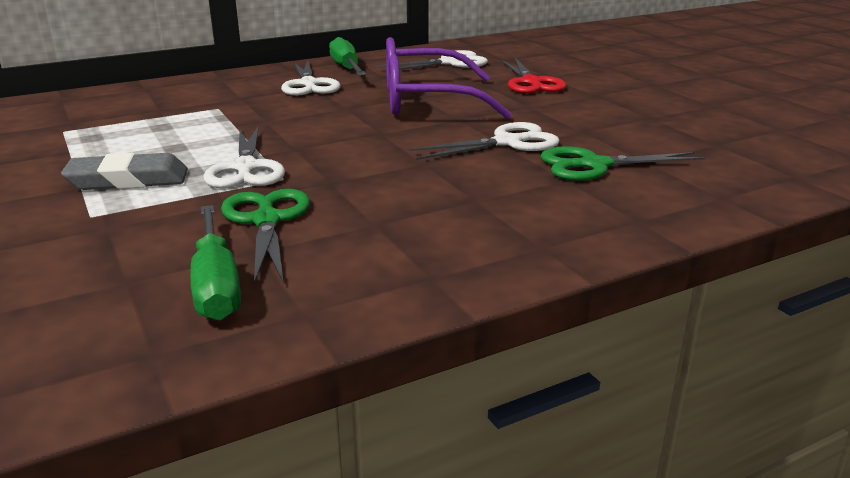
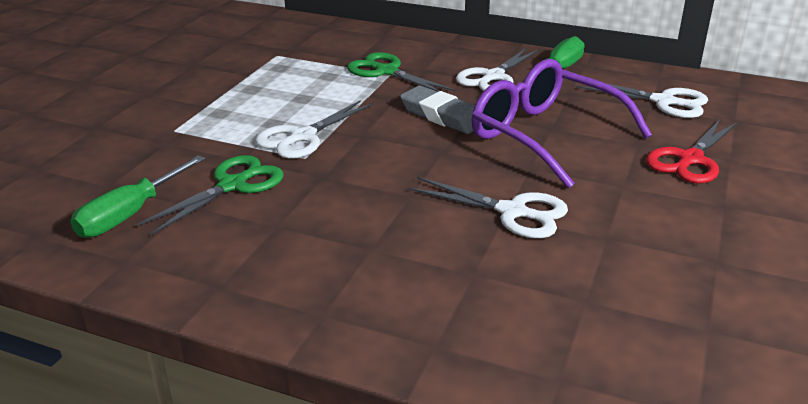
camera: 50 degrees right, 5 degrees up
(128, 180) = (233, 113): grey eraser -> grey eraser (442, 116)
(594, 165) = (528, 275): green scissors -> green scissors (386, 71)

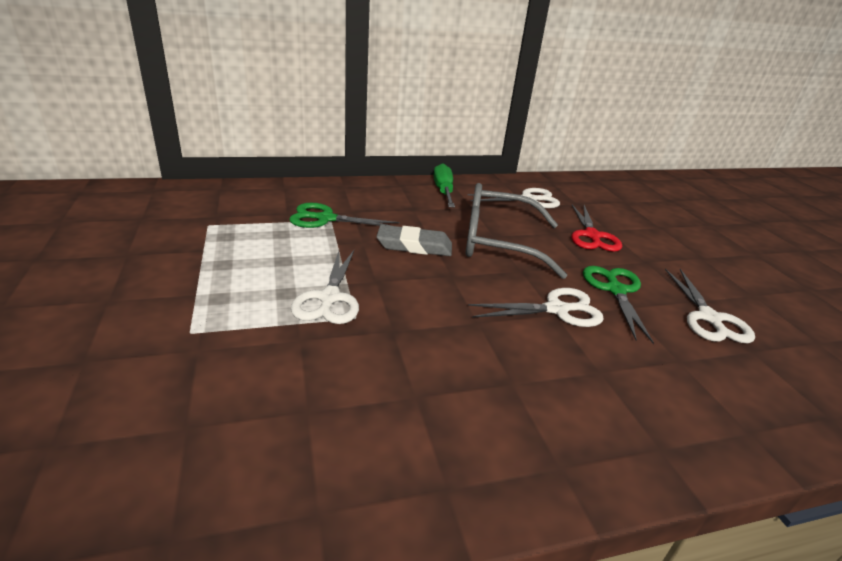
camera: 40 degrees left, 0 degrees up
(129, 215) = (256, 453): green screwdriver -> none
(232, 185) = (326, 371): green scissors -> green scissors (615, 290)
(493, 77) = (408, 205): white scissors -> white scissors (709, 318)
(545, 136) = (498, 243): purple glasses -> grey glasses

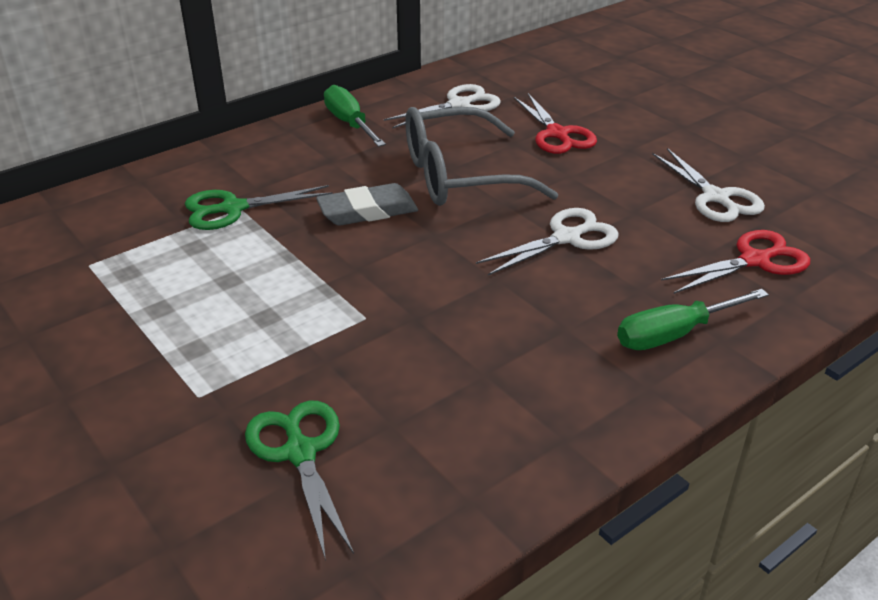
camera: 20 degrees left, 5 degrees up
(329, 298) = (320, 306): white scissors -> none
(612, 424) = (673, 335): none -> green screwdriver
(615, 290) = (614, 195): green scissors -> green scissors (300, 452)
(727, 383) = (755, 261): none -> red scissors

